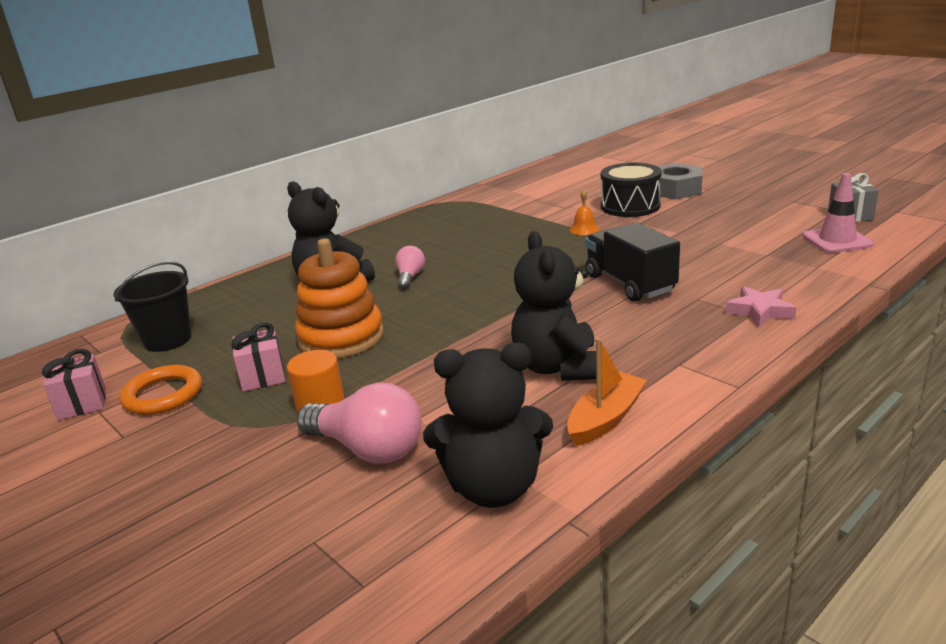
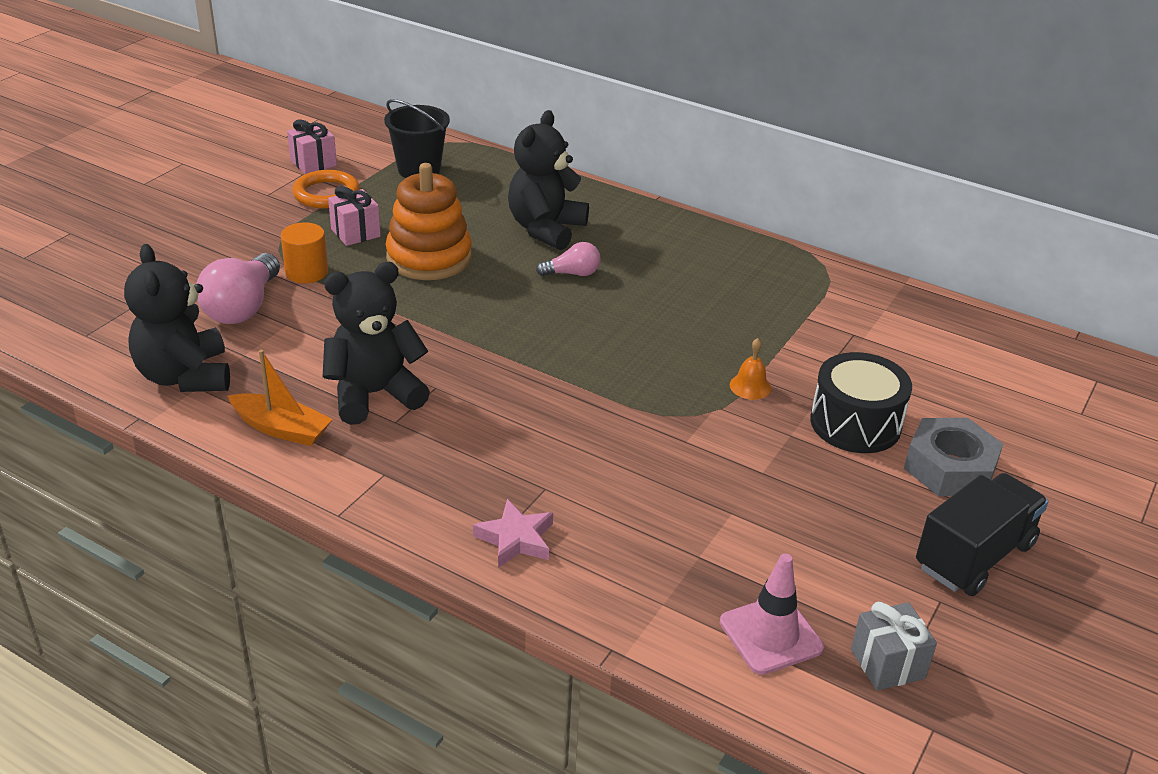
camera: 70 degrees right, 10 degrees up
(629, 284) = (579, 433): black truck -> black truck (974, 556)

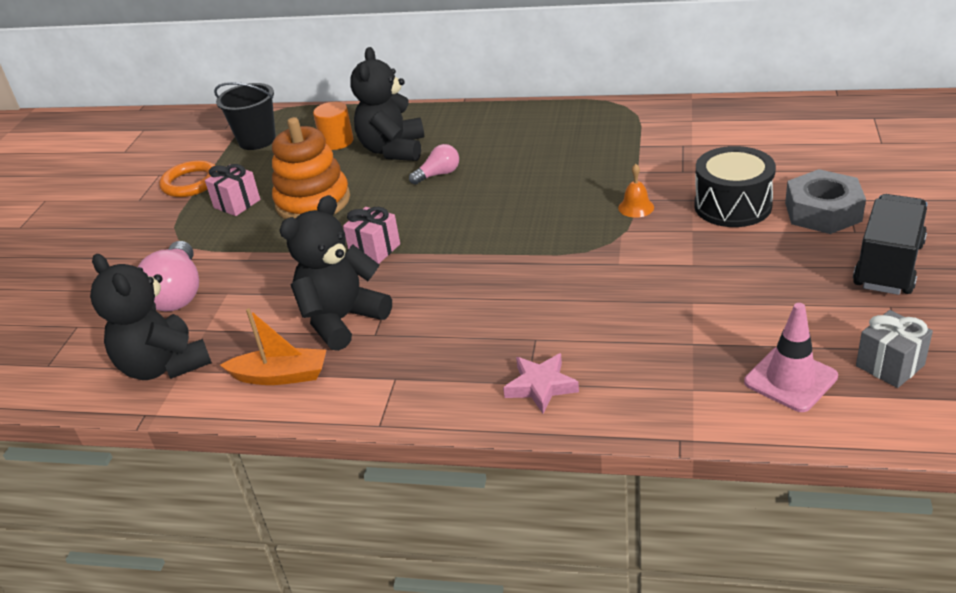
camera: 15 degrees left, 0 degrees up
(306, 272) = (216, 247): orange cylinder -> orange cylinder (337, 142)
(313, 163) = (163, 164): pink gift -> pink gift (375, 249)

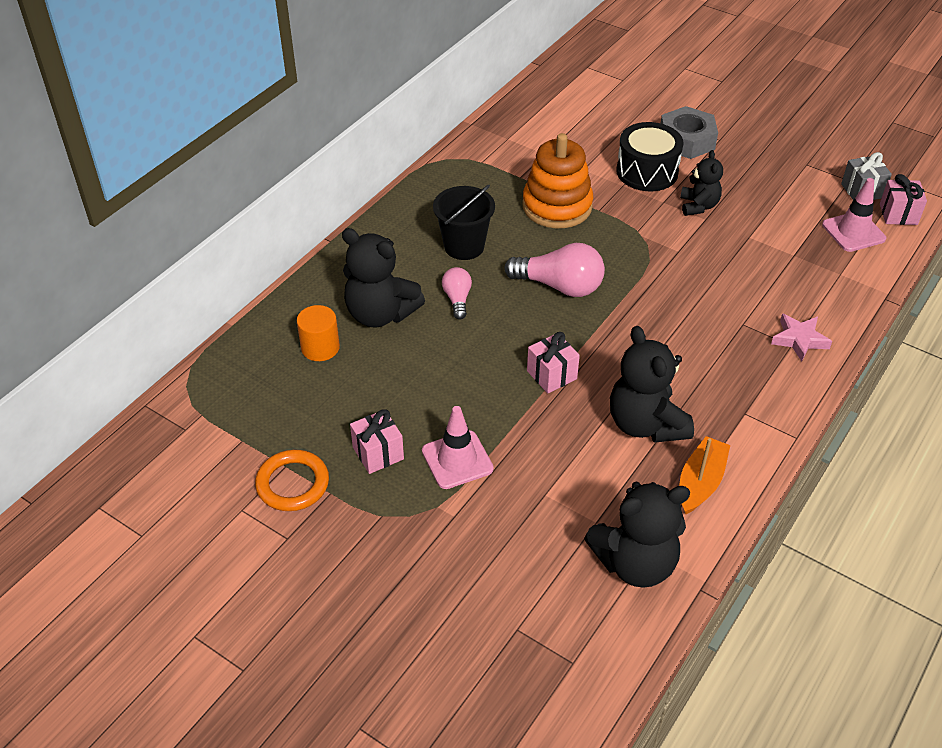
camera: 70 degrees left, 10 degrees up
(178, 293) = (517, 532): pink light bulb -> pink light bulb (559, 286)
(246, 239) = (457, 460): none -> pink traffic cone
(257, 140) = (248, 408): black bucket -> black bucket (464, 246)
(313, 202) = (428, 395): orange stacking toy -> orange stacking toy (557, 206)
(636, 207) = (610, 214): orange bell -> none
(710, 253) = (698, 206): none -> black teddy bear
(876, 411) = (898, 214): none -> pink gift
(888, 265) = (765, 145): black truck -> none

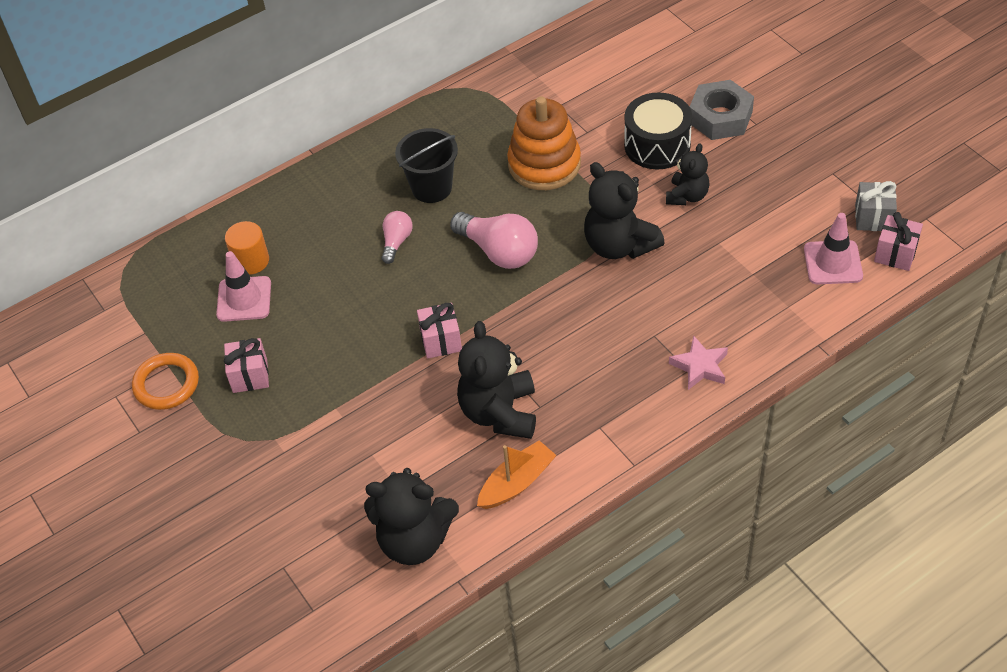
camera: 25 degrees right, 5 degrees up
(380, 314) = (319, 240): black teddy bear -> black teddy bear (619, 245)
(457, 460) = (313, 400): pink traffic cone -> pink traffic cone (244, 299)

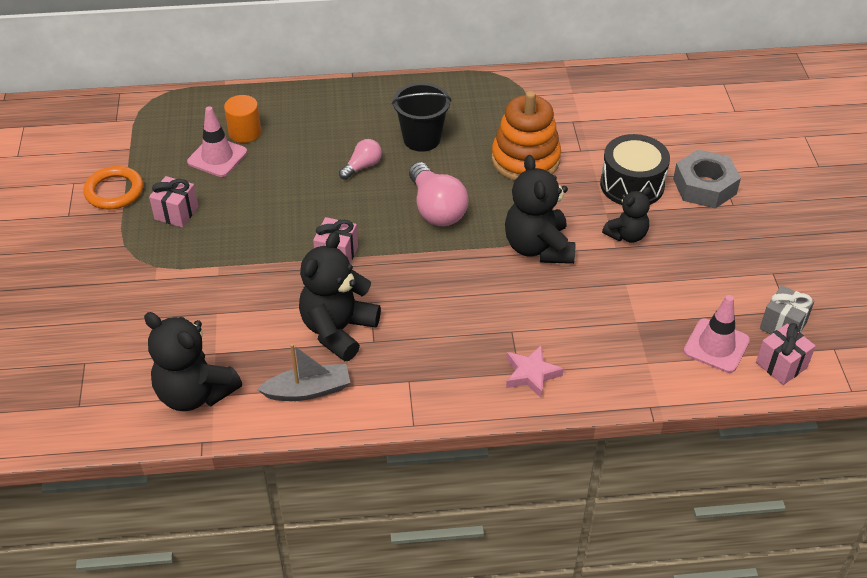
camera: 25 degrees right, 5 degrees down
(517, 482) = (308, 390): orange boat -> grey boat

